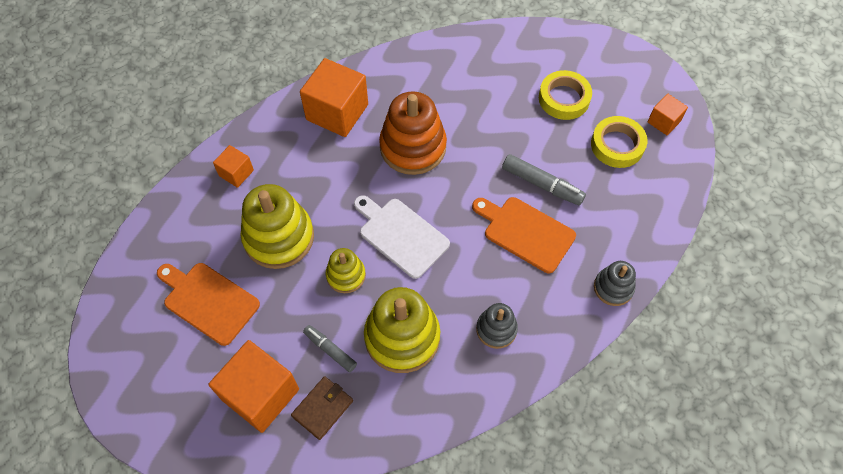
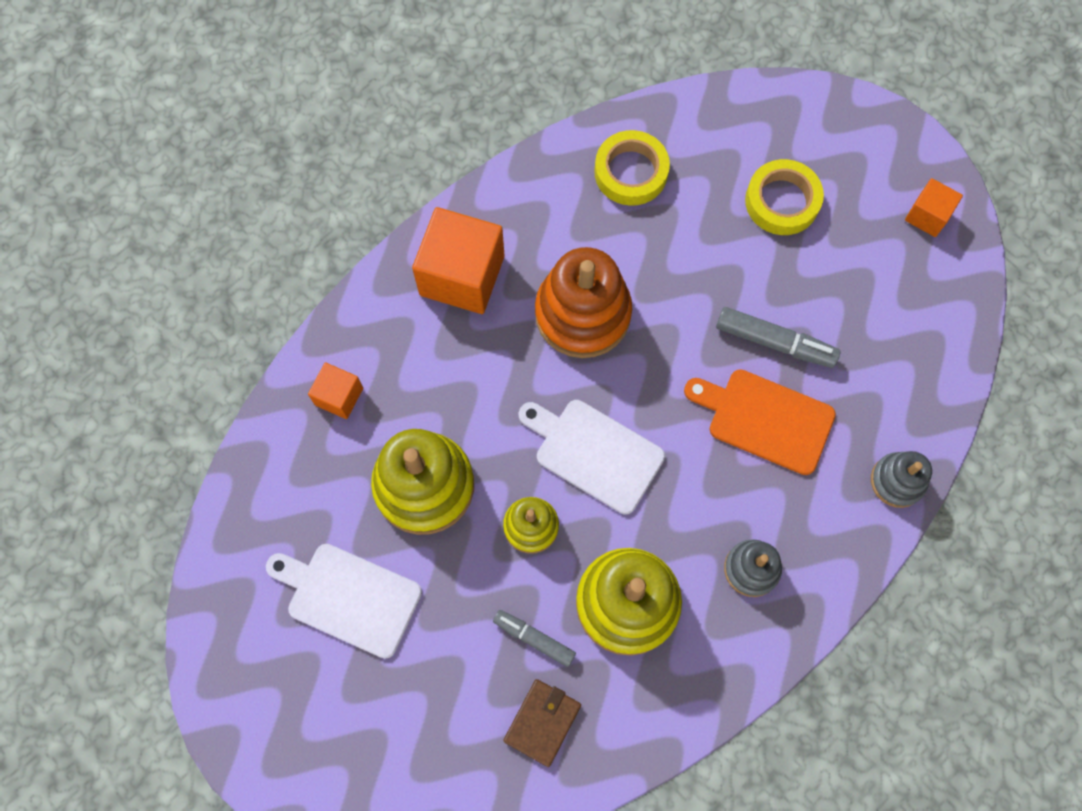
camera: 10 degrees left, 10 degrees up
(208, 301) = (349, 597): orange cutting board -> white cutting board
(260, 394) = (454, 718): orange cube -> none
(617, 145) = (868, 263): yellow tape -> yellow tape (631, 172)

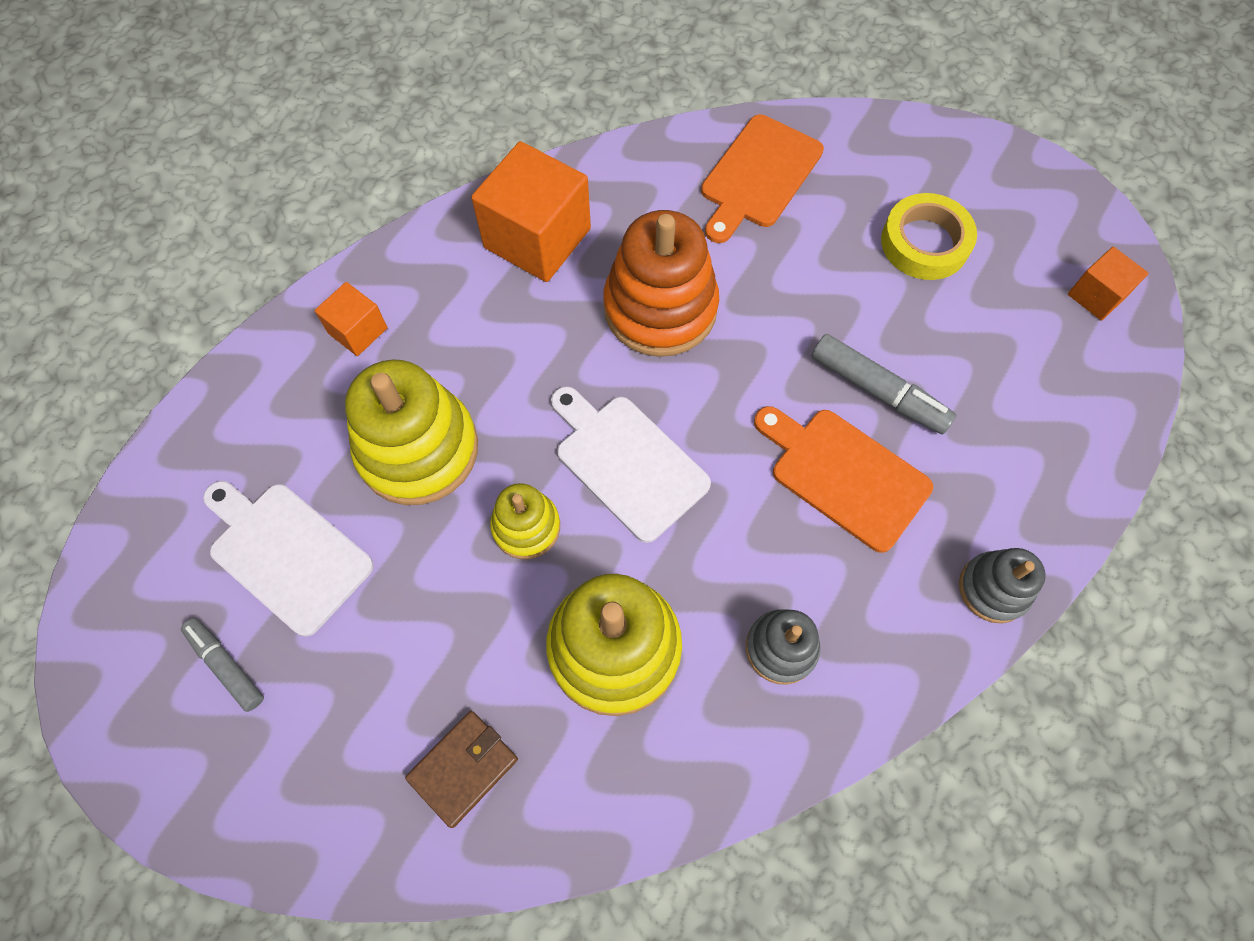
camera: 15 degrees right, 5 degrees down
(534, 638) = (487, 661): grey marker -> grey marker (226, 665)
(631, 172) = (758, 176): yellow tape -> orange cutting board

